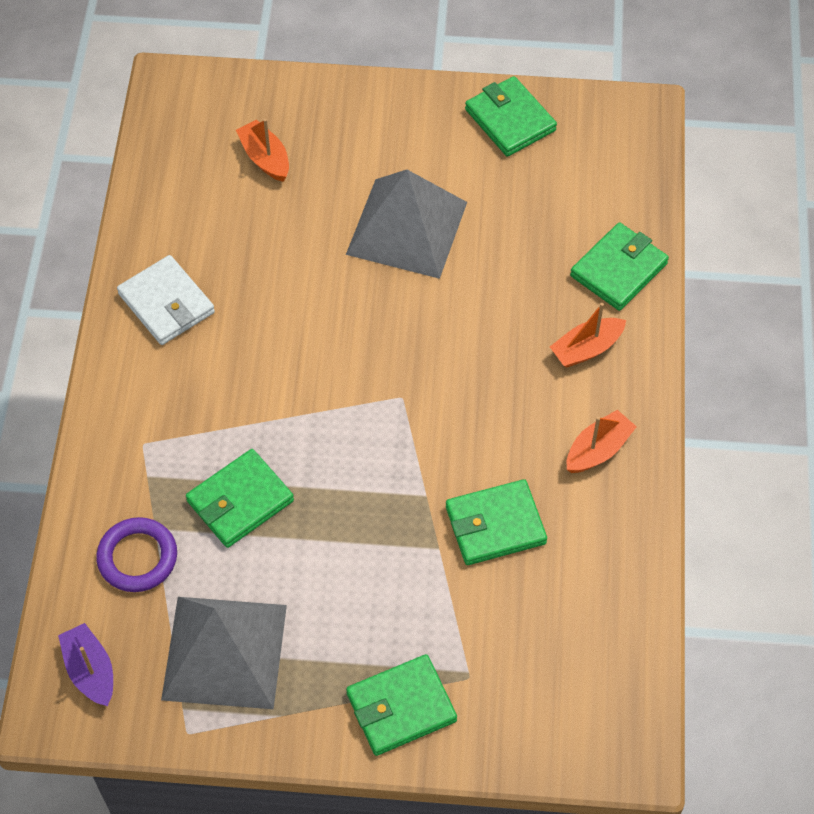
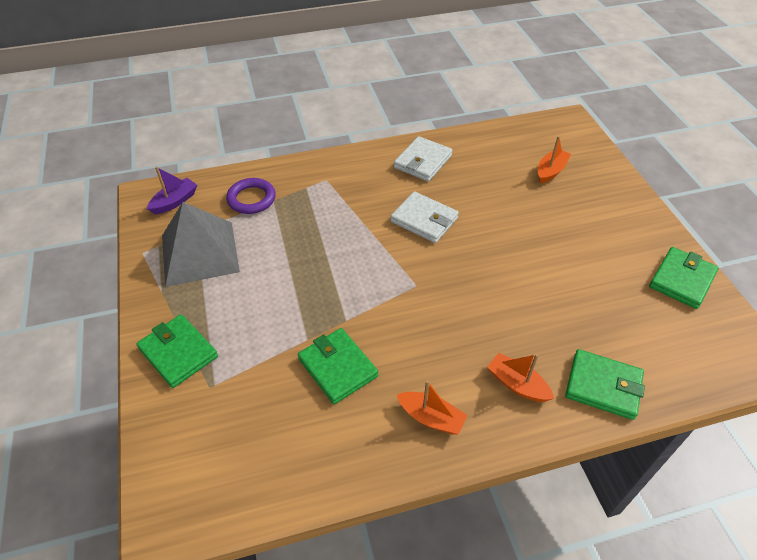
camera: 70 degrees right, 10 degrees down
(240, 501) = (304, 230): green wallet -> none
(289, 346) = (424, 220): none -> white wallet
(407, 228) = (549, 250): grey pyramid -> none

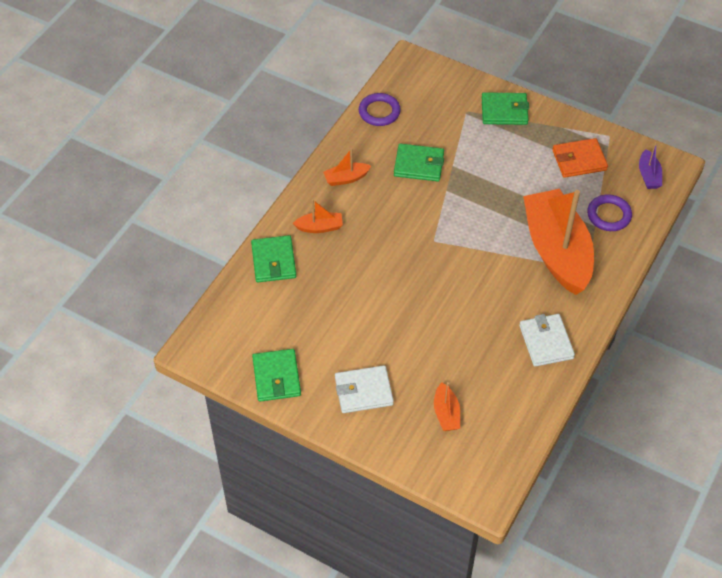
camera: 135 degrees right, 5 degrees up
(199, 253) = (579, 160): grey pyramid -> orange wallet
(295, 475) = (379, 112): none -> purple ring
(328, 205) = (557, 251): none -> orange boat
(424, 220) = (483, 290): white wallet -> white wallet (363, 391)
(603, 386) = (273, 261): green wallet -> green wallet turned 75 degrees counterclockwise

